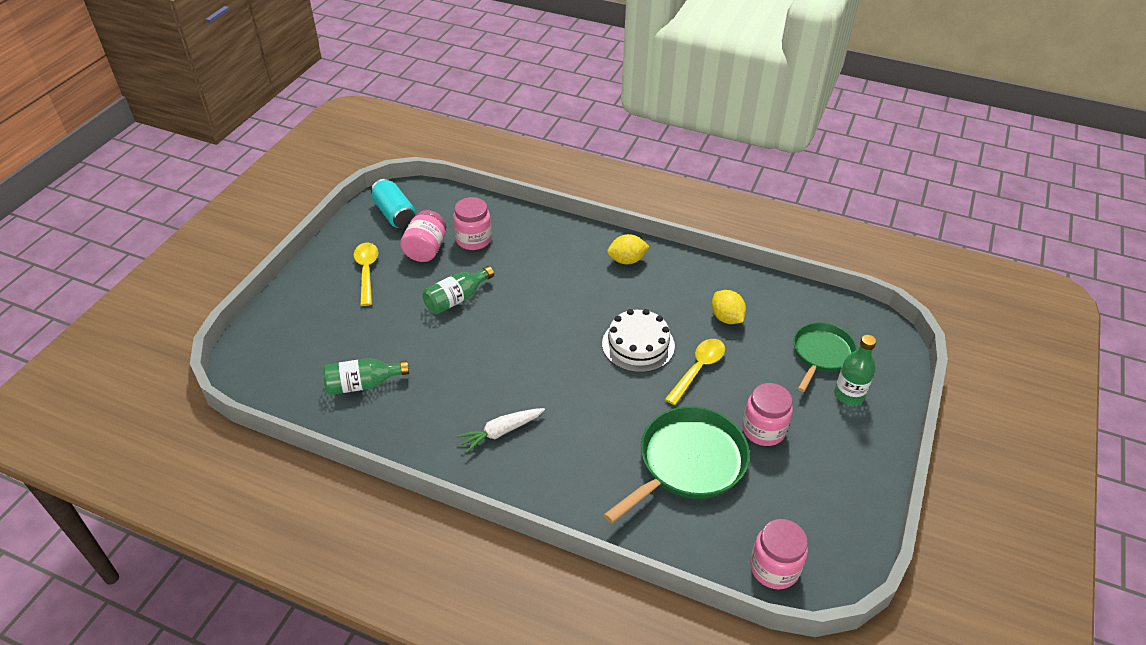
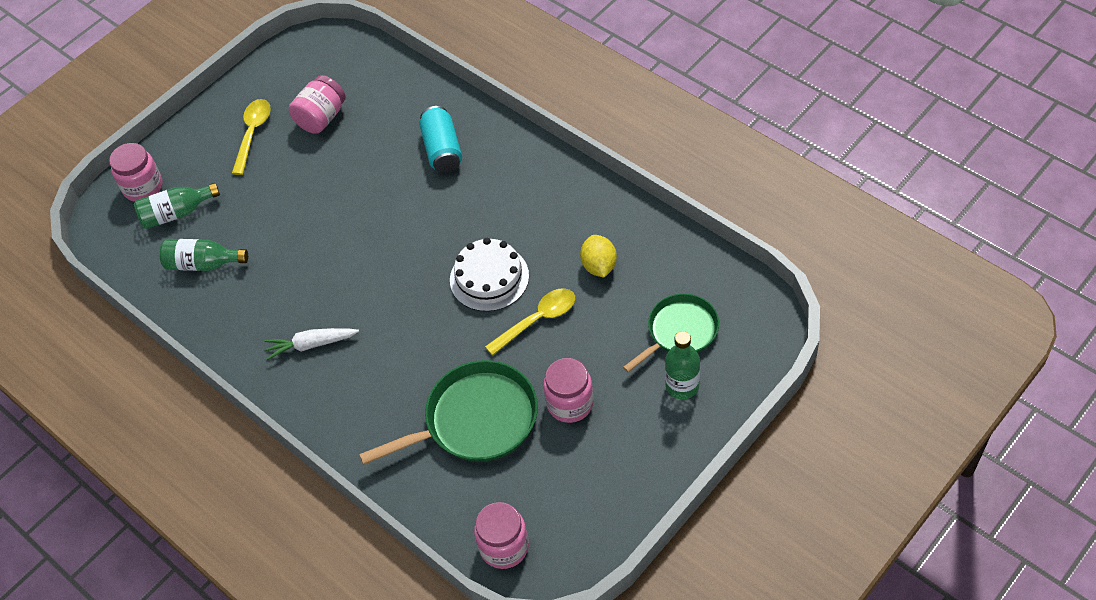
camera: 25 degrees right, 10 degrees up
(395, 214) = (307, 66): turquoise can -> turquoise can (442, 150)
(457, 299) = (329, 184): green bottle -> green bottle (177, 213)
(473, 240) = (375, 114): pink jar -> pink jar (143, 187)
(627, 260) = (526, 172): yellow lemon -> none

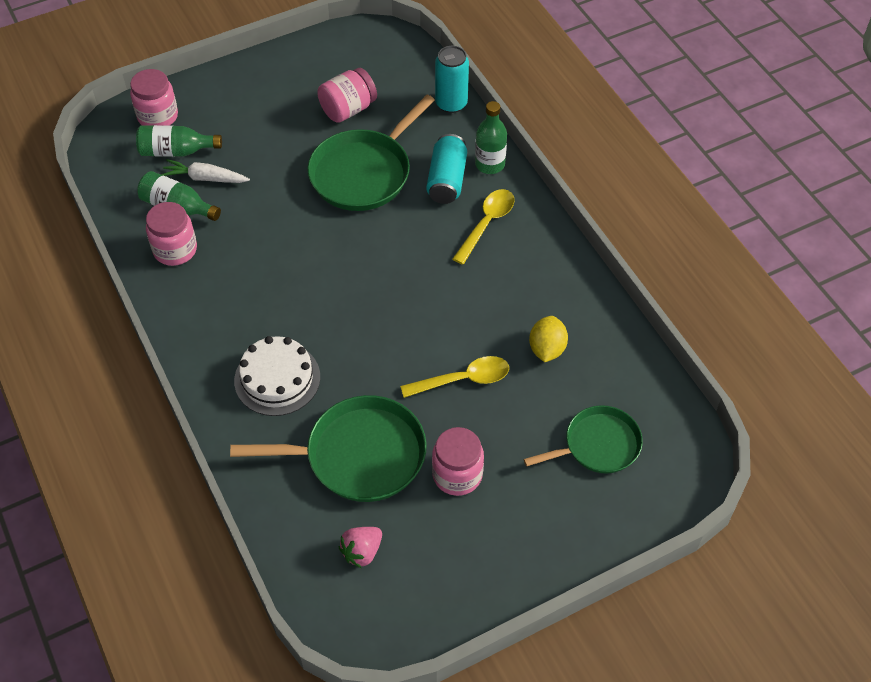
camera: 15 degrees right, 0 degrees up
(252, 133) = (278, 102): yellow spoon -> yellow spoon (486, 223)
(311, 345) = (239, 321): white carrot -> white carrot (205, 178)
(363, 170) = (363, 173): none -> green pan
(415, 79) = (451, 103): none -> turquoise can
(489, 278) = (435, 320): white cake -> white cake (277, 378)
(504, 547) = (329, 592): pink jar -> pink jar (175, 250)
(517, 501) = (362, 552): none -> pink strawberry
(682, 386) = (576, 501): green bottle -> green bottle (490, 164)

